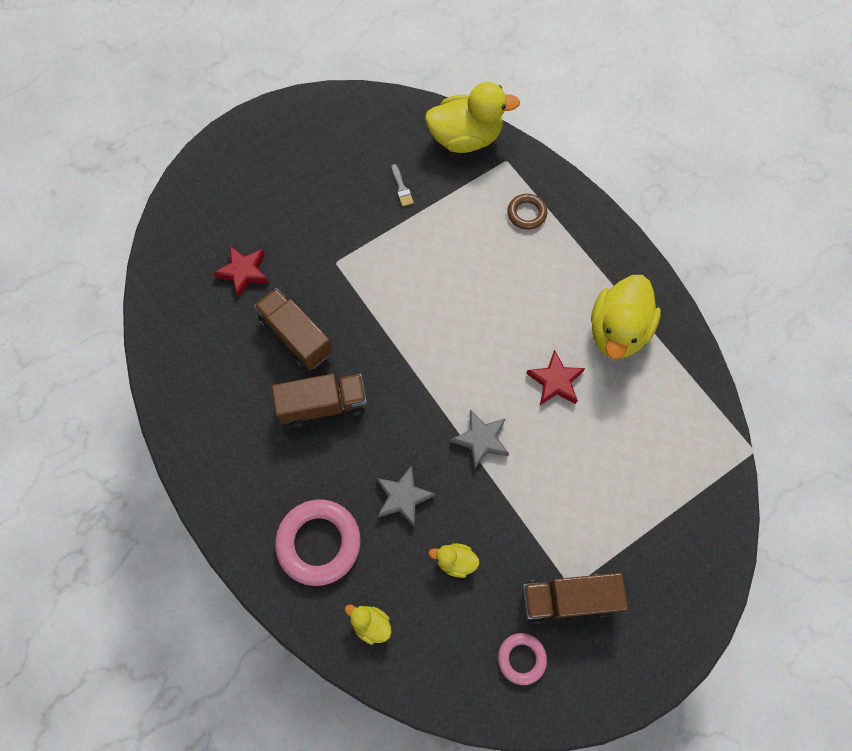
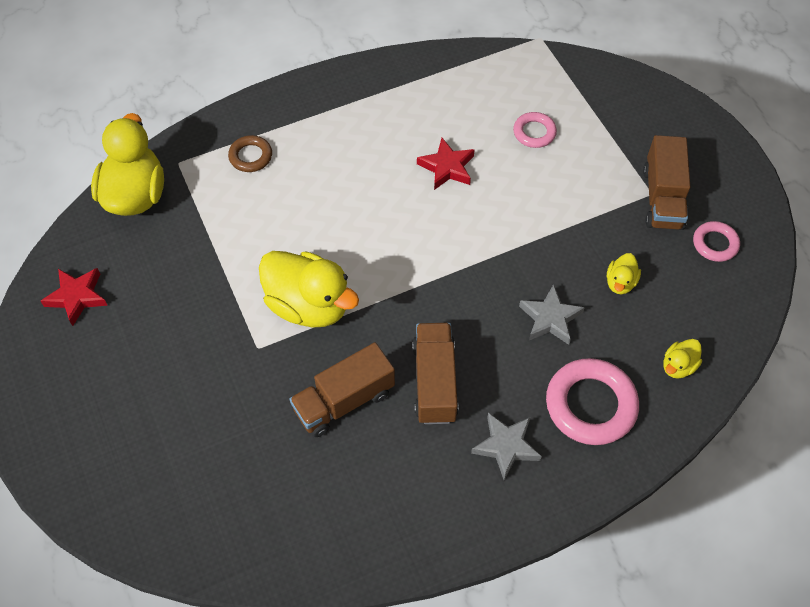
camera: 80 degrees left, 10 degrees down
(244, 272) = (243, 451): red star -> red star (77, 297)
(401, 188) = (179, 267): grey brush -> none
(481, 440) = (498, 240): grey star -> grey star (506, 446)
(617, 331) = (404, 108): yellow duck -> yellow duck (309, 305)
(620, 459) = (534, 132): none -> pink ring

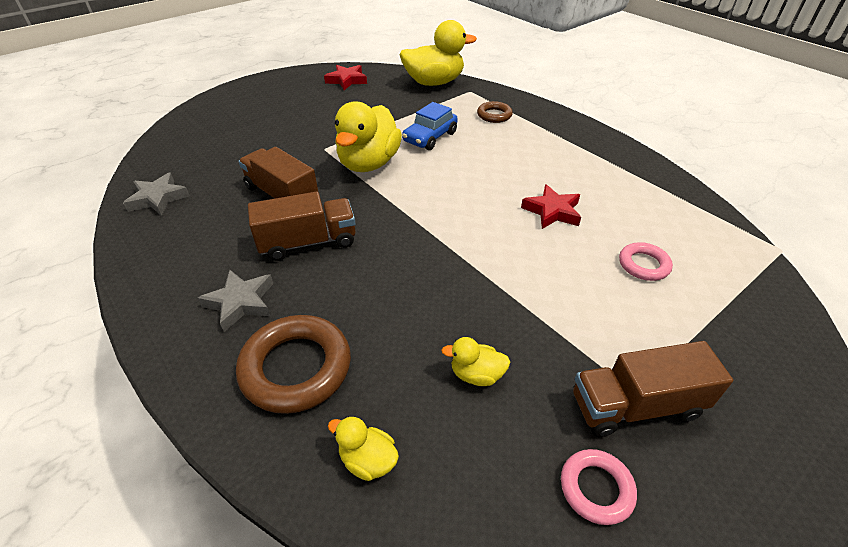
camera: 75 degrees right, 15 degrees down
(275, 233) = (430, 137): none -> blue car
(550, 318) = (402, 314): grey star -> grey star (158, 198)
(590, 405) = (296, 368): pink ring -> brown ring

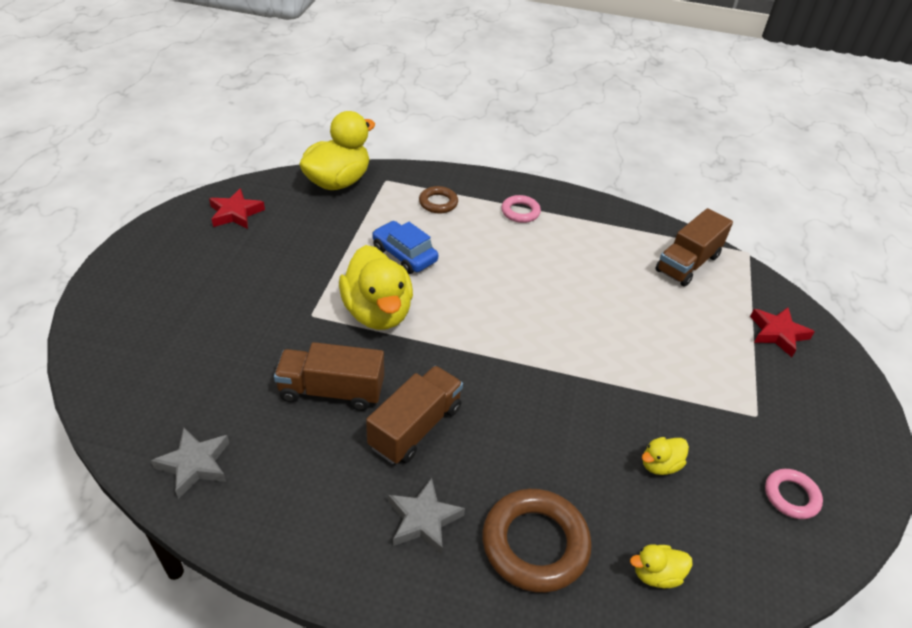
camera: 40 degrees left, 0 degrees up
(430, 137) = (404, 255): blue car -> blue car turned 135 degrees clockwise
(552, 211) = (581, 290): red star -> red star (777, 334)
(635, 405) = (765, 426): brown truck -> brown truck (687, 263)
(643, 265) = (681, 309): pink ring -> pink ring (520, 212)

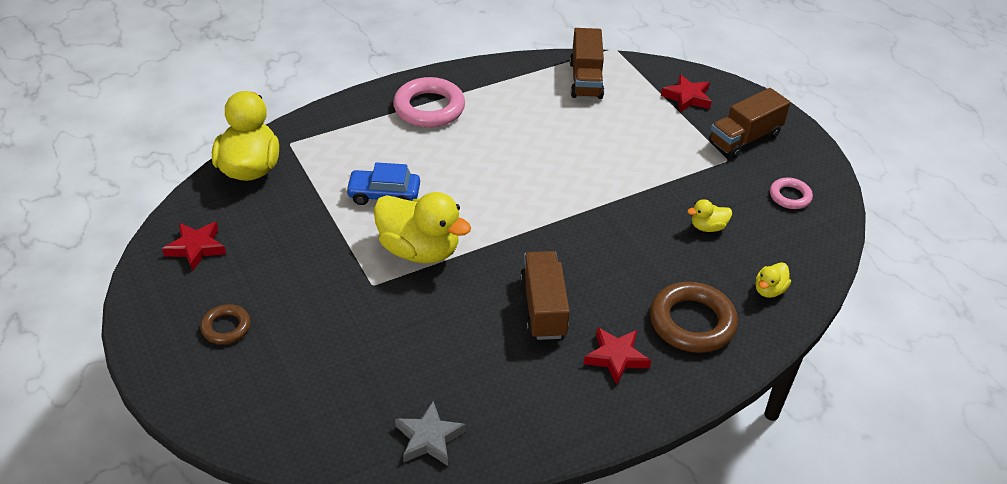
camera: 40 degrees left, 0 degrees up
(331, 391) = (458, 325): brown truck -> brown truck (744, 139)
(423, 520) = (616, 357): grey star -> red star
(438, 203) = (357, 137): brown ring -> brown ring (226, 327)
(520, 212) = (429, 108): pink ring -> pink ring, size x1.82
(660, 465) = (708, 227): yellow duck -> yellow duck turned 60 degrees clockwise

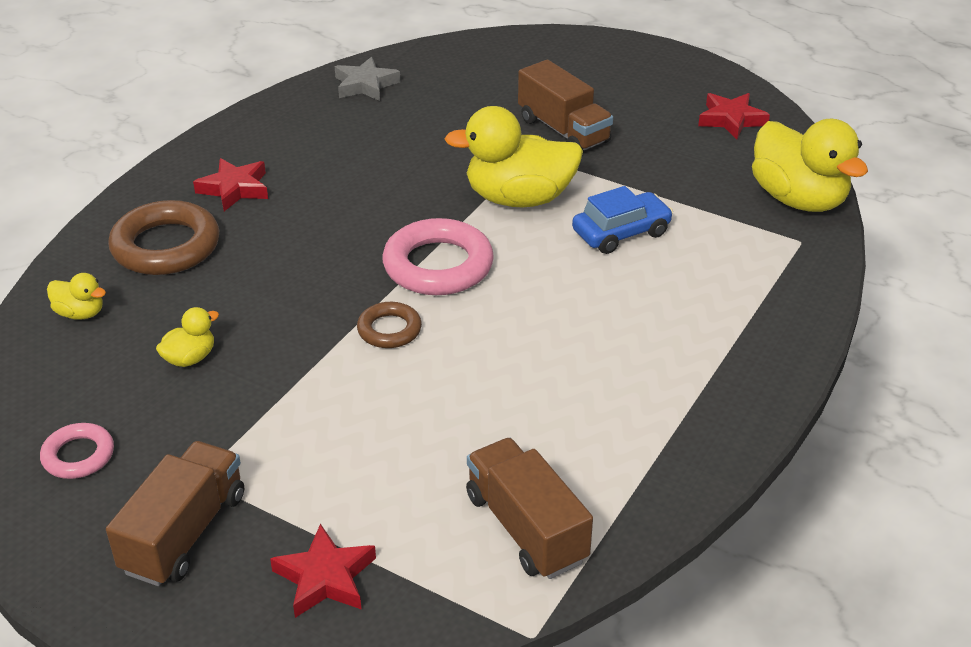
camera: 150 degrees right, 5 degrees down
(226, 327) = (616, 84): brown ring -> brown ring (389, 330)
(429, 108) = (703, 361): pink ring -> pink ring (438, 265)
(543, 308) = (340, 200): brown truck -> brown truck (563, 131)
(769, 290) = (80, 313): yellow duck -> yellow duck turned 105 degrees clockwise

